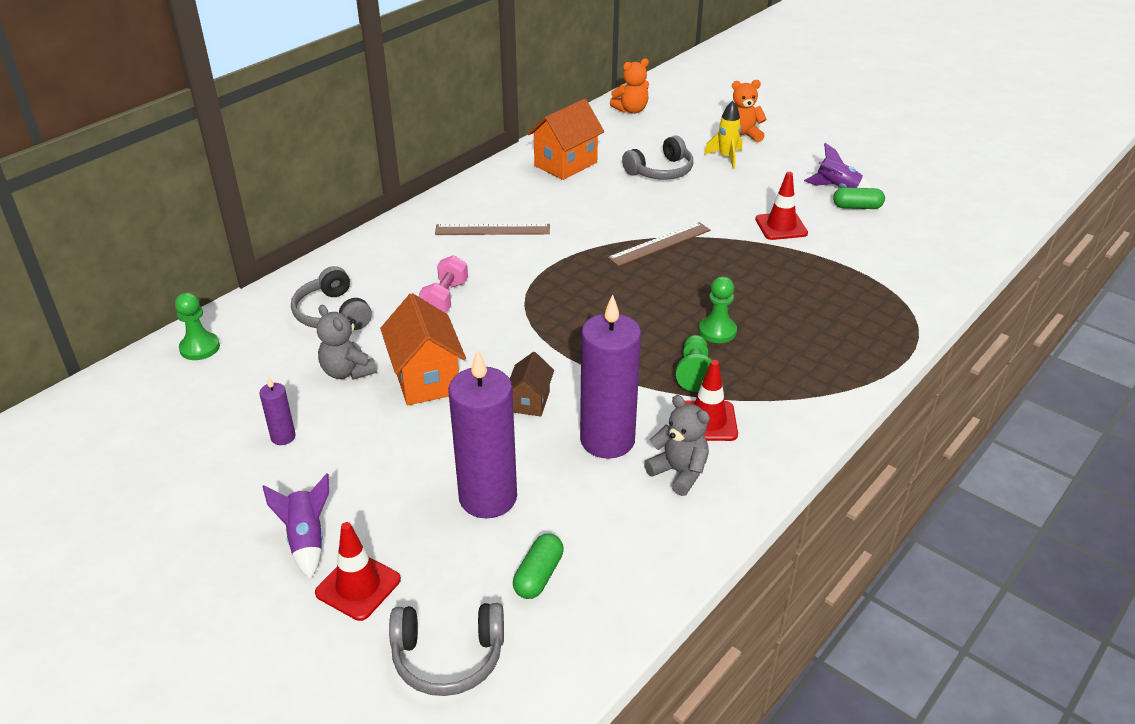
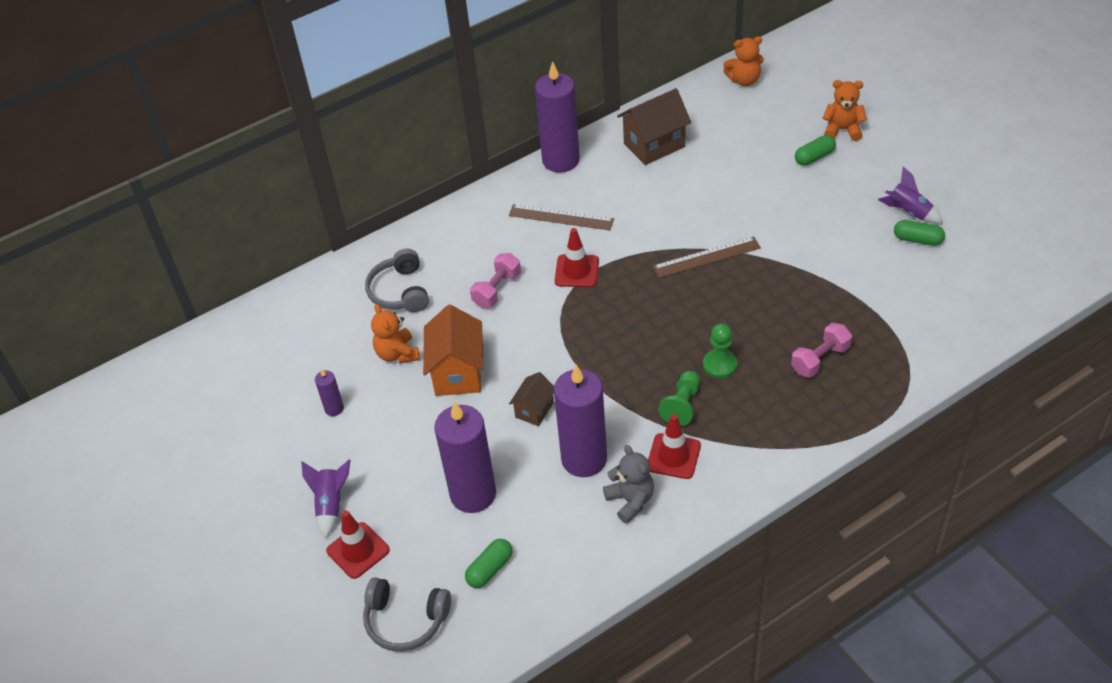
camera: 20 degrees right, 10 degrees up
(200, 348) = (289, 310): green pawn -> none
(347, 371) = (397, 354): grey teddy bear -> orange teddy bear
(474, 185) = (560, 160): none -> purple candle
(565, 164) = (654, 145): orange house -> brown house
(660, 171) = (742, 166): grey headphones -> none
(726, 157) = (814, 157): yellow rocket -> green capsule
(781, 226) = (831, 253): red traffic cone -> red traffic cone (576, 271)
(817, 312) = (820, 359): none -> pink dumbbell

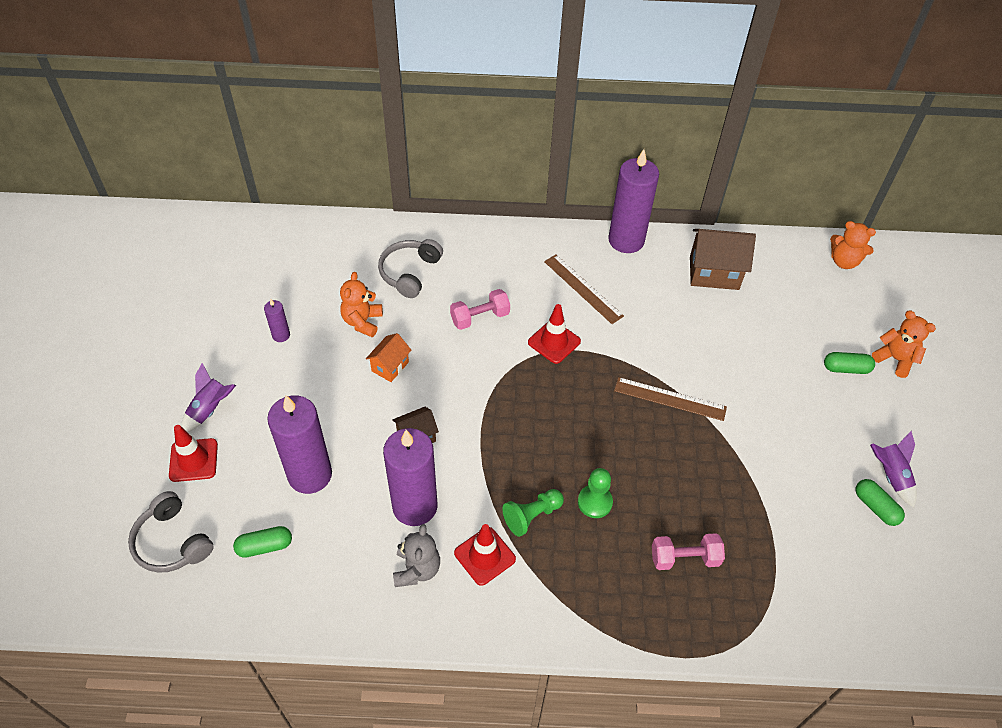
camera: 30 degrees right, 5 degrees up
(458, 372) = (390, 366): orange house -> orange house, size x0.57

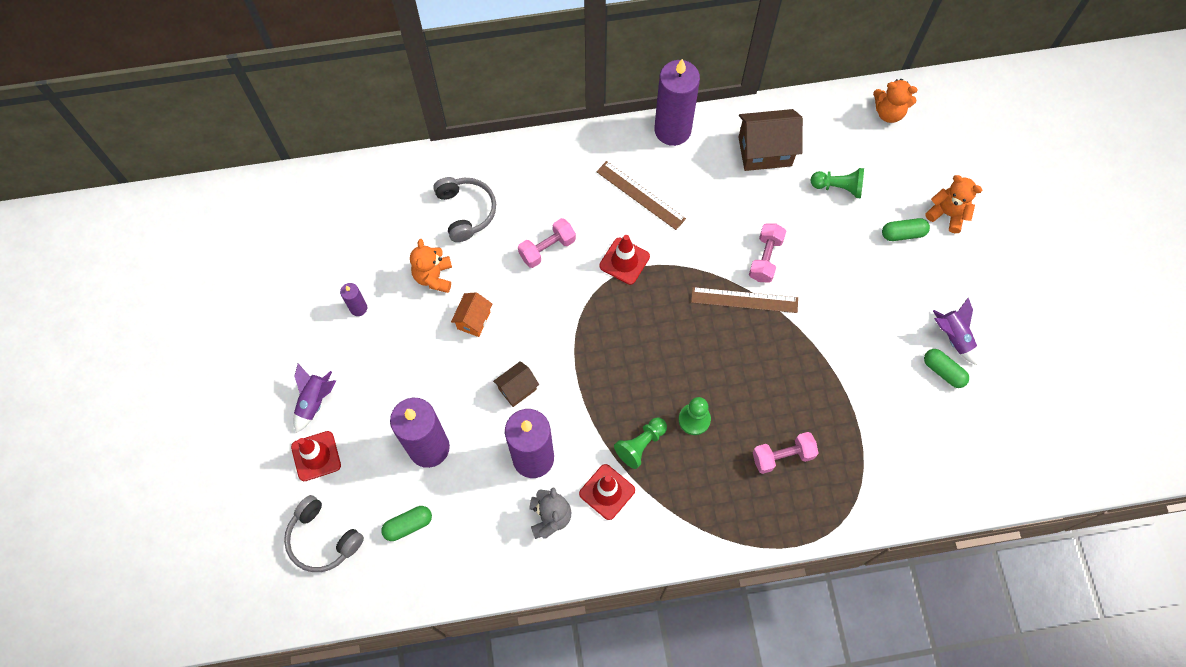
camera: 10 degrees left, 15 degrees up
(410, 272) = (466, 211): grey headphones -> grey headphones turned 150 degrees clockwise
(698, 365) = (765, 258): none -> pink dumbbell
(783, 316) = (838, 187): none -> green pawn

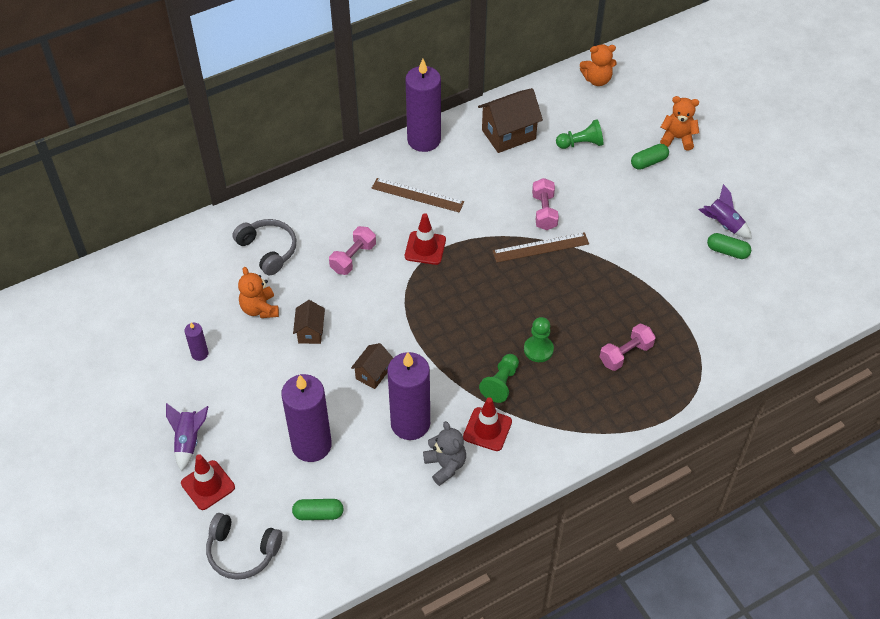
camera: 20 degrees left, 15 degrees down
(408, 525) = (318, 514): green capsule -> green capsule turned 45 degrees clockwise
(473, 320) = (310, 332): orange house -> brown house

